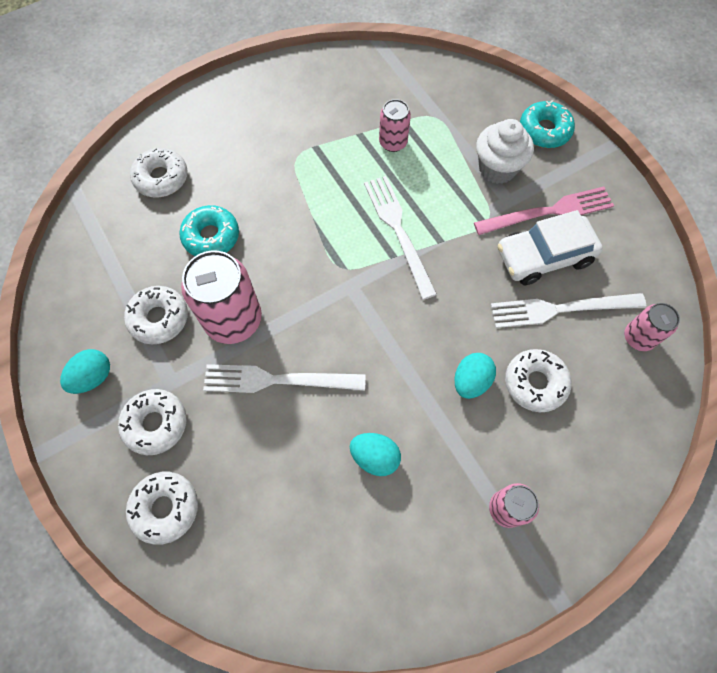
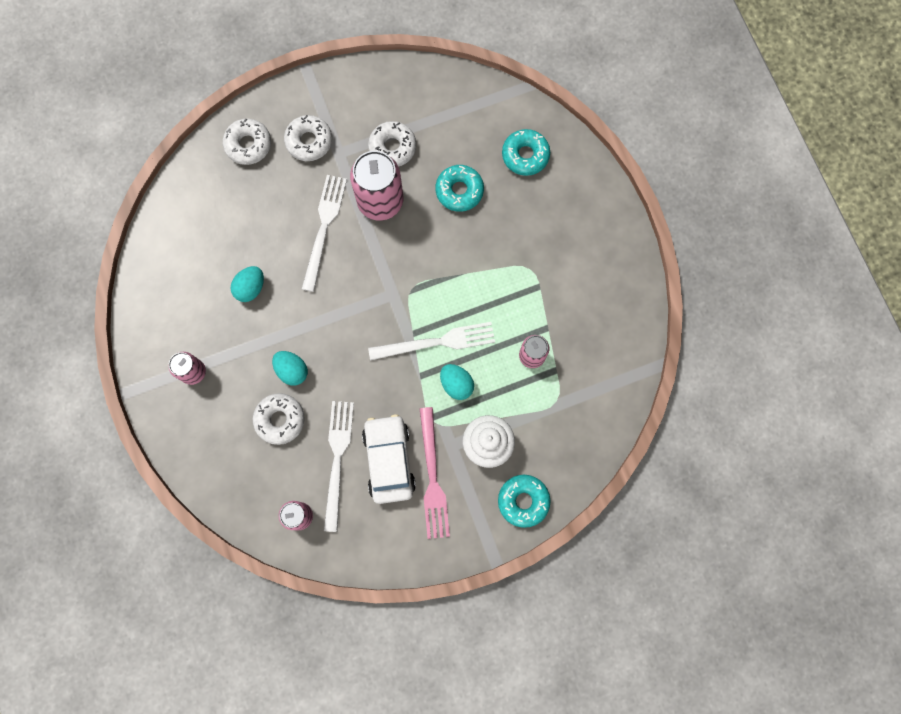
camera: 100 degrees right, 10 degrees up
(93, 377) = (354, 100): turquoise egg -> turquoise egg (456, 384)
(161, 178) = (525, 155): white donut -> turquoise donut

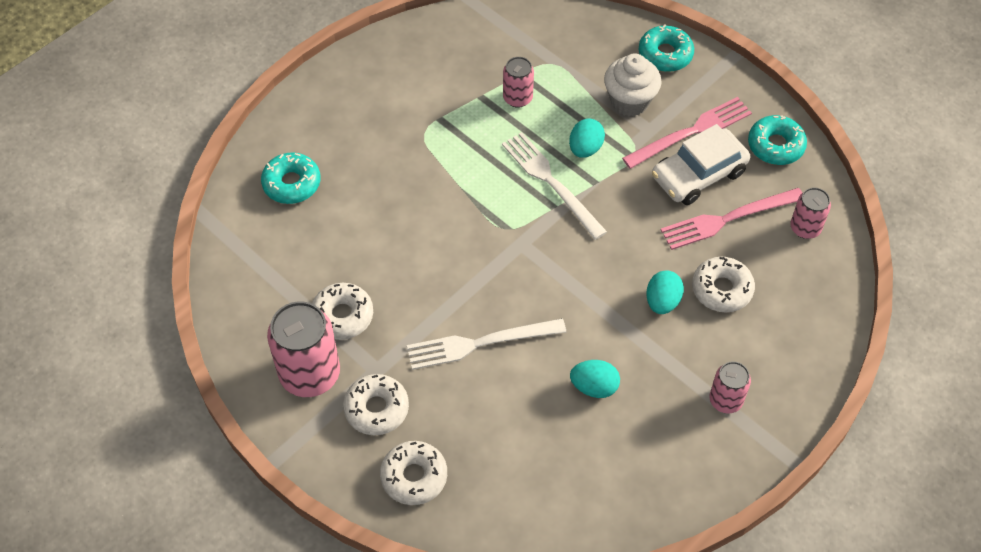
camera: 115 degrees left, 20 degrees down
(337, 460) = (728, 219): white fork -> pink fork
(380, 201) = (417, 300): pink can -> pink can (310, 374)
(459, 191) = (365, 228): turquoise donut -> turquoise donut (775, 146)

